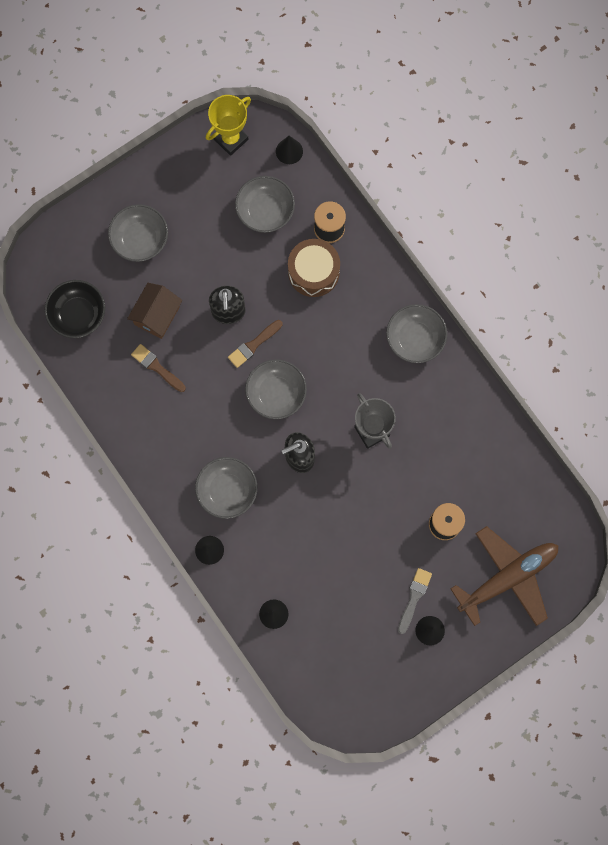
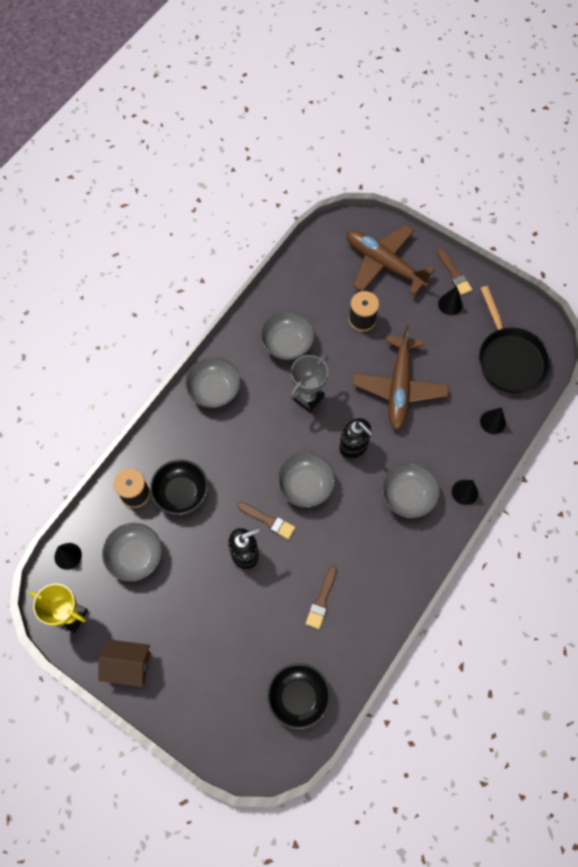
camera: 110 degrees left, 10 degrees down
(140, 239) = (201, 665): grey bowl -> grey bowl (287, 343)
(157, 316) = (272, 619): brown house -> brown house (128, 665)
(313, 272) = (181, 493): brown drum -> black bowl
(339, 666) = (509, 359): none -> black pan
(349, 531) = (399, 387): none -> brown plane
(414, 598) = (430, 323): grey brush -> none
(467, 652) = (454, 274): none -> brown brush

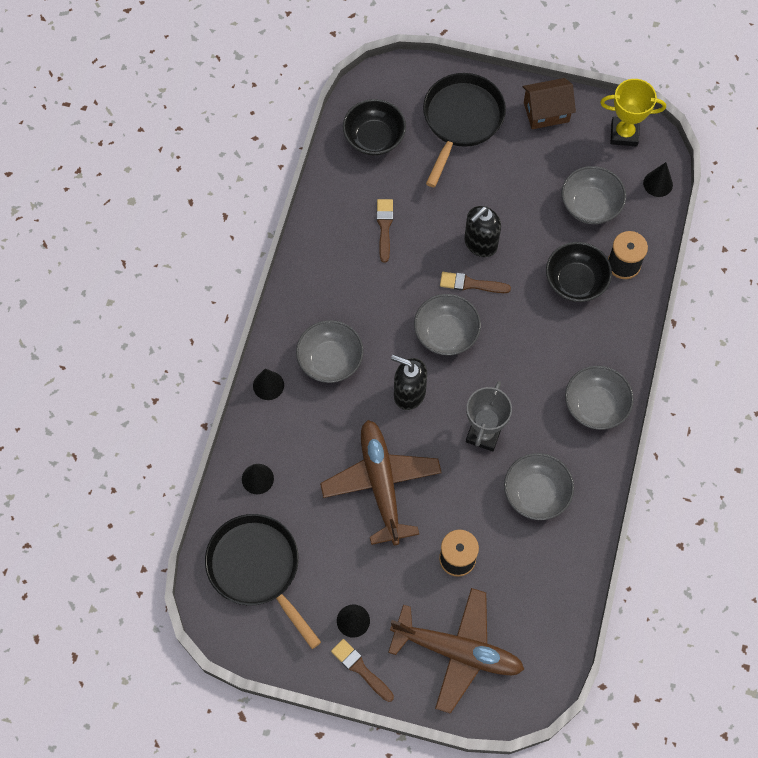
camera: 160 degrees right, 0 degrees up
(210, 685) = (461, 121): none -> black pan

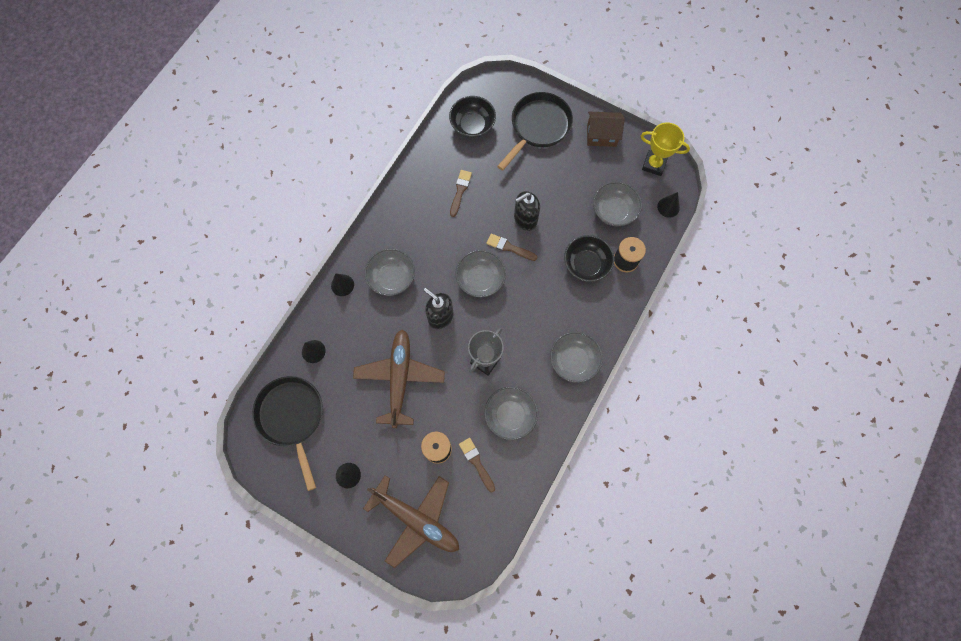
camera: 15 degrees right, 5 degrees up
(361, 669) = (342, 513): brown brush -> brown brush (476, 463)

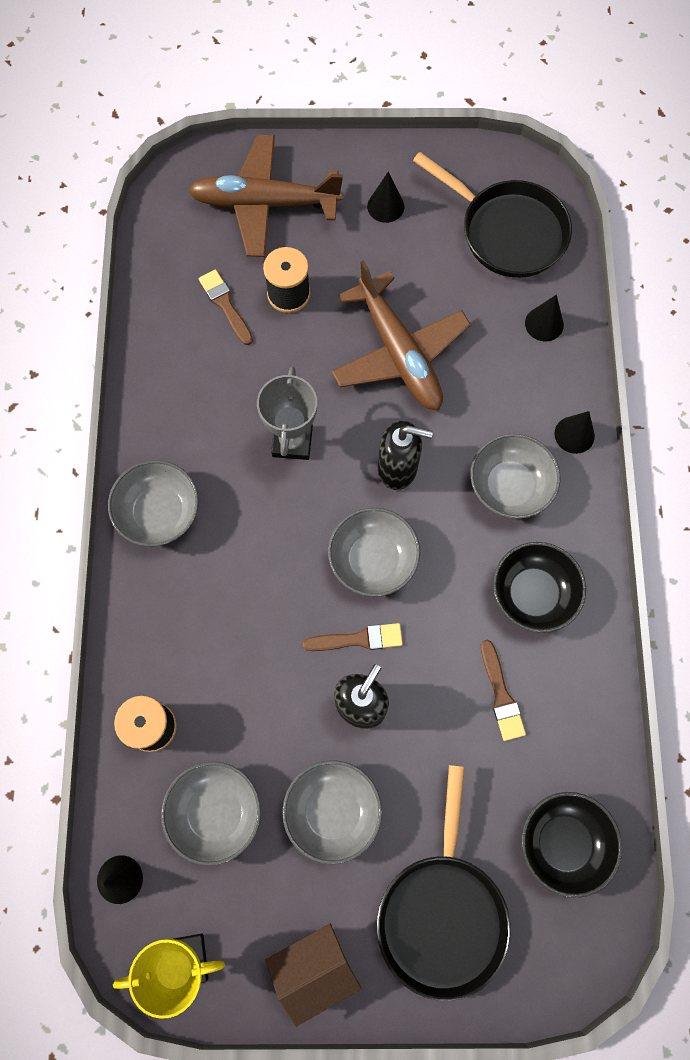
camera: 150 degrees right, 0 degrees up
(476, 463) = (225, 305): brown brush -> brown brush turned 150 degrees counterclockwise
(510, 415) = (213, 387): grey bowl -> grey bowl (332, 811)
(586, 264) = (215, 682): black bowl -> black bowl (533, 593)

